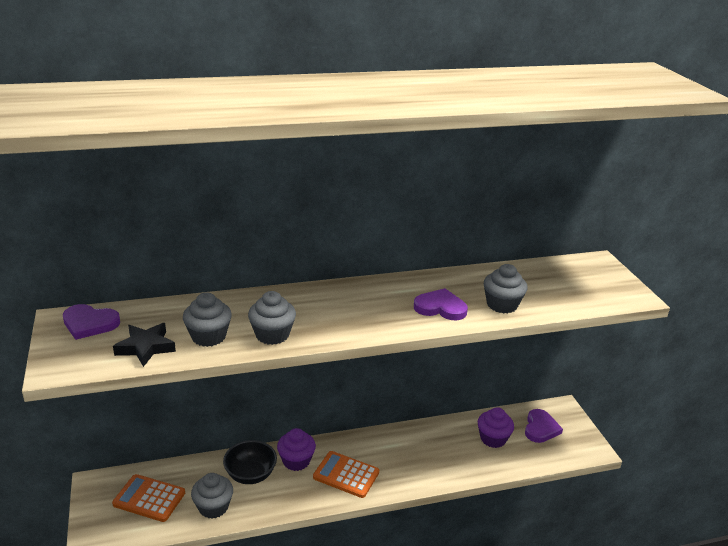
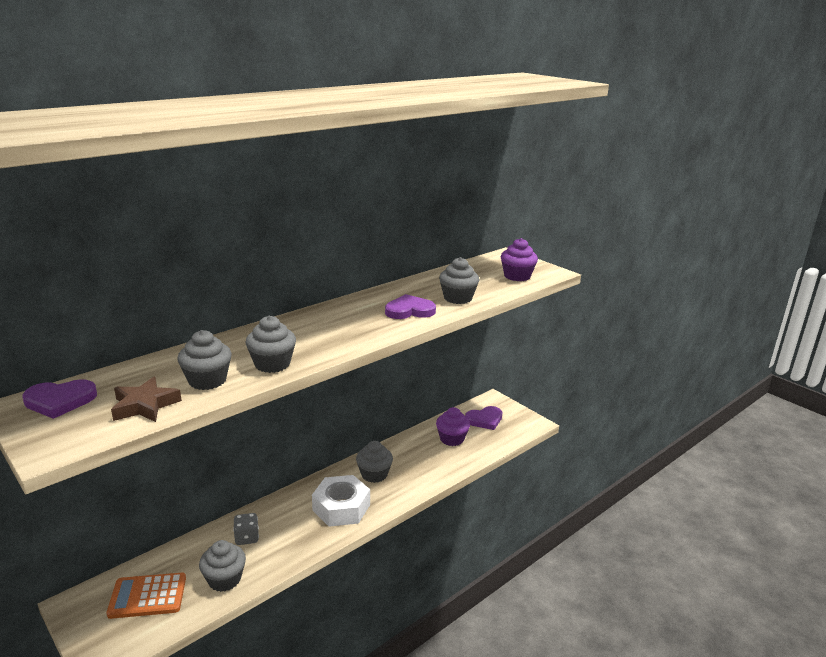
camera: 25 degrees left, 5 degrees down
(146, 347) = (145, 405): black star -> brown star
(250, 474) = (247, 538): black bowl -> grey dice
(296, 461) = (286, 511): purple cupcake -> purple cupcake (517, 276)
(346, 475) = (341, 507): orange calculator -> white nut
(394, 451) = (374, 474): none -> grey cupcake
(540, 428) = (484, 420): purple heart -> purple heart turned 75 degrees clockwise

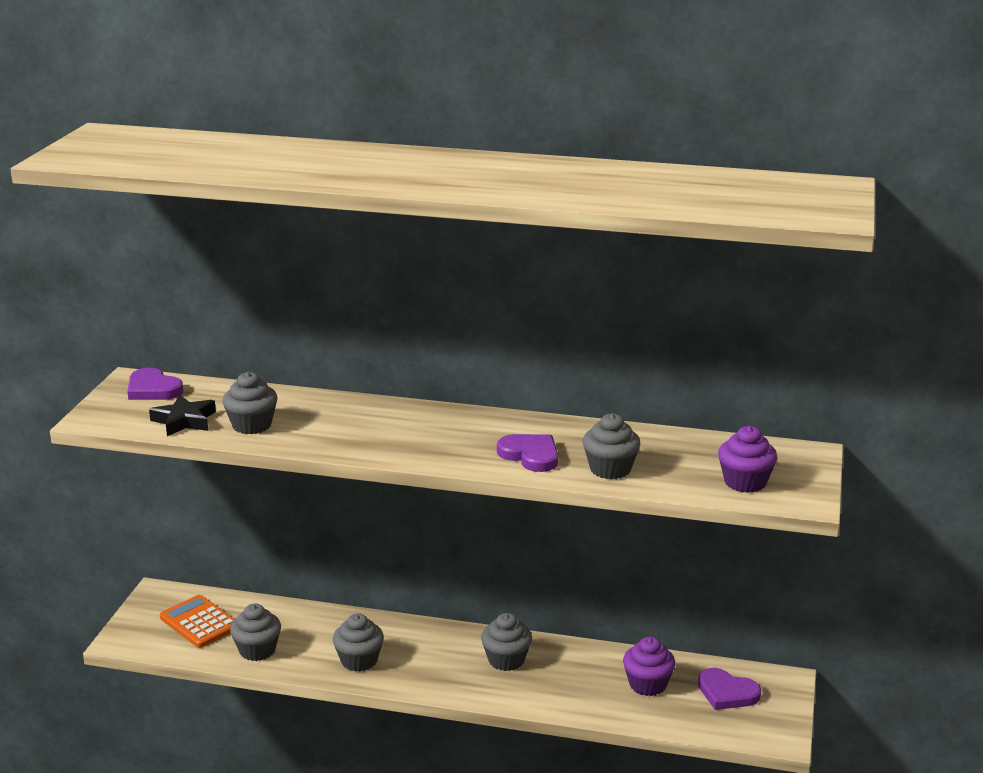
camera: 55 degrees right, 0 degrees up
(145, 405) = (184, 421): brown star -> black star
(247, 538) = (320, 633): grey dice -> none
(272, 364) = (316, 438): grey cupcake -> grey cupcake (359, 660)
(341, 507) = (426, 665): white nut -> none

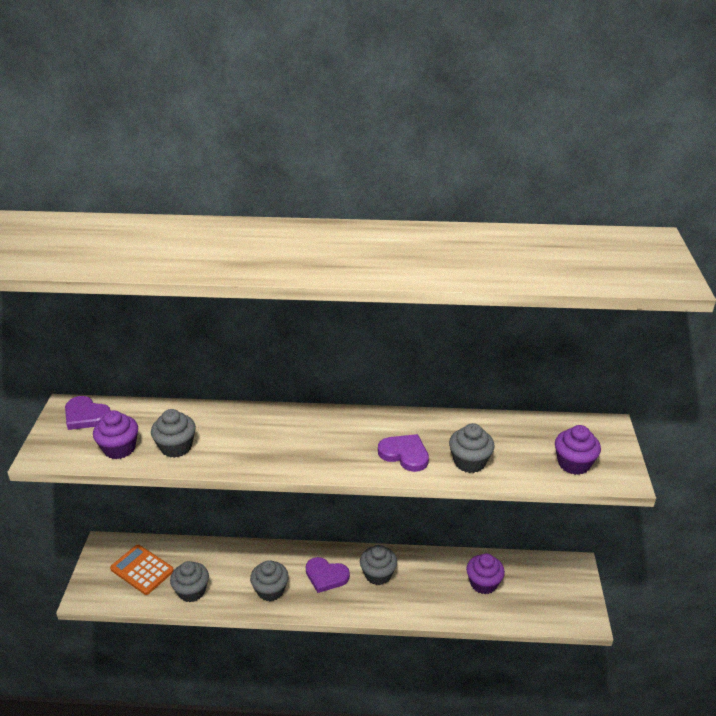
camera: 10 degrees left, 10 degrees up
(184, 421) = (119, 448): black star -> purple cupcake
(727, 693) = (540, 583): purple heart -> purple heart (326, 576)

